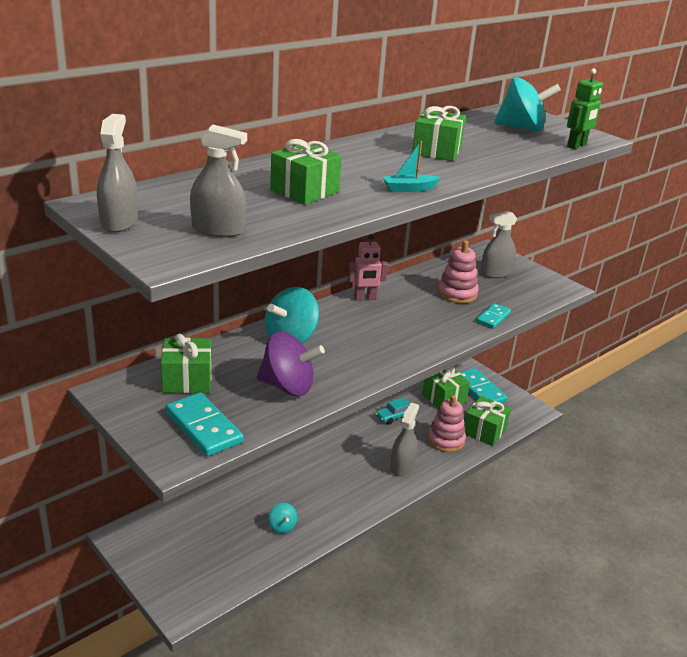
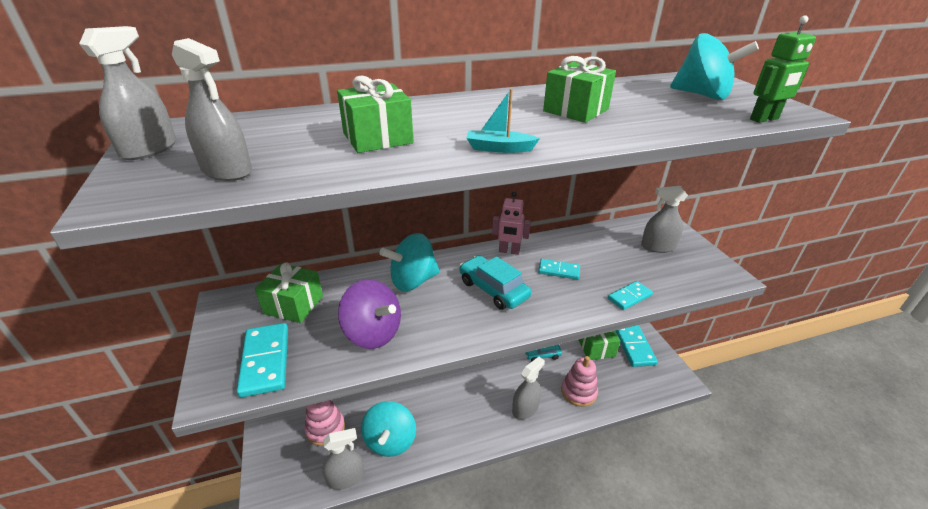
camera: 25 degrees right, 5 degrees up
(255, 568) = (345, 478): none -> grey spray bottle
(282, 526) = (390, 441): turquoise spinning top -> turquoise spinning top, size x2.02
(372, 332) = (493, 289): none -> turquoise car
(421, 307) = (558, 271): none -> turquoise domino
(457, 293) = (604, 262): pink stacking toy -> pink stacking toy (325, 429)
(484, 431) = (621, 391): green gift -> none

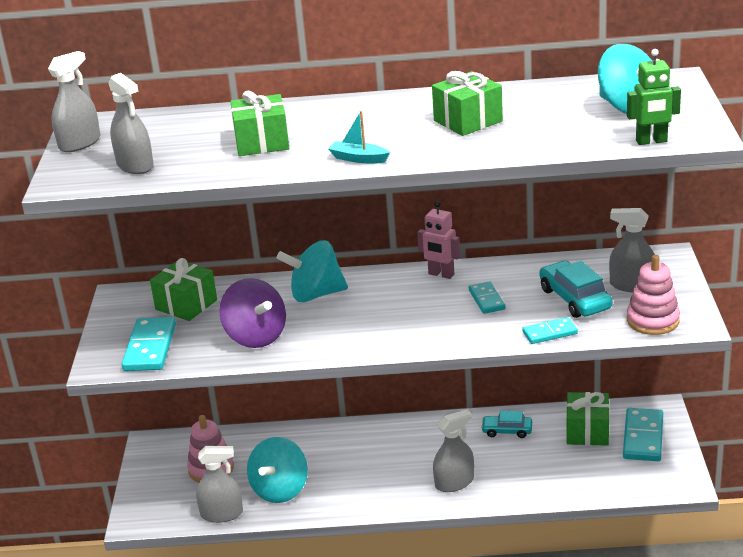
camera: 20 degrees right, 5 degrees down
(493, 289) = (399, 311): turquoise car -> turquoise car (575, 299)
(558, 271) = (486, 300): turquoise domino -> turquoise domino turned 45 degrees clockwise
(578, 392) = (533, 475): pink stacking toy -> pink stacking toy (652, 320)

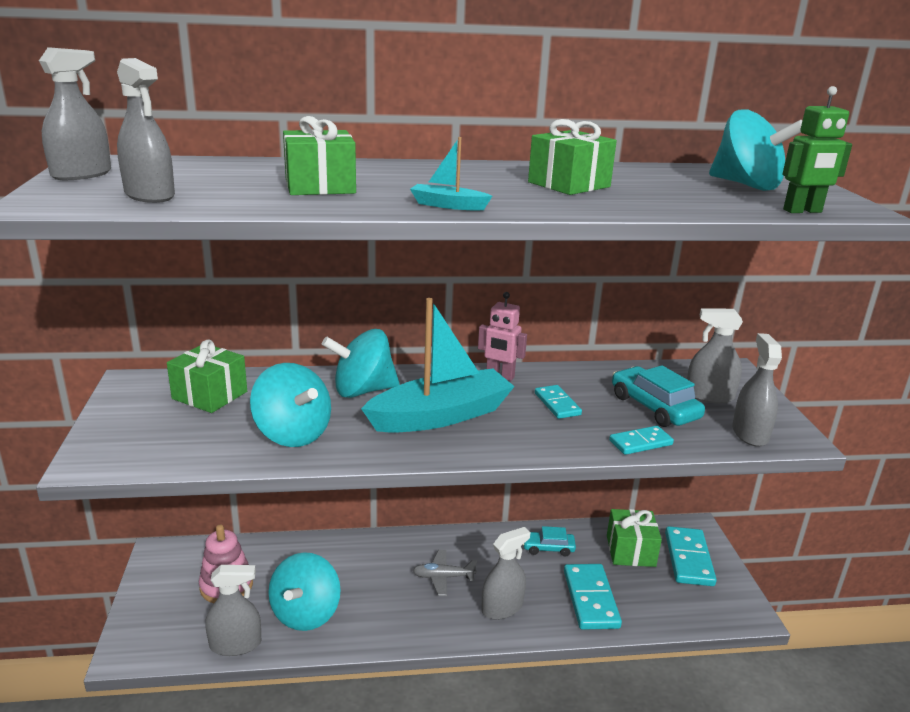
camera: 10 degrees left, 5 degrees down
(150, 348) = (158, 442): turquoise domino -> turquoise domino (591, 599)
(256, 337) = (292, 434): purple spinning top -> turquoise spinning top
(381, 315) = (441, 416): none -> turquoise boat
(404, 458) = (443, 577): none -> grey plane
(652, 320) = (750, 433): pink stacking toy -> grey spray bottle

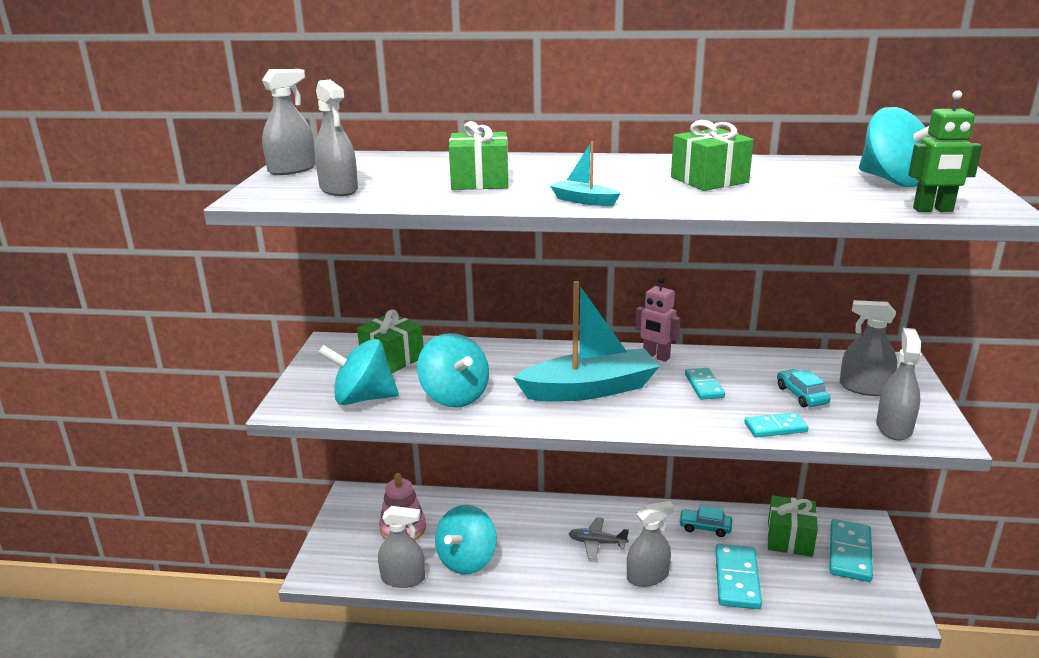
camera: 15 degrees right, 0 degrees up
(362, 391) = (524, 362): turquoise spinning top -> turquoise spinning top (363, 398)
(654, 407) = (801, 395): turquoise car -> turquoise car, size x0.63

